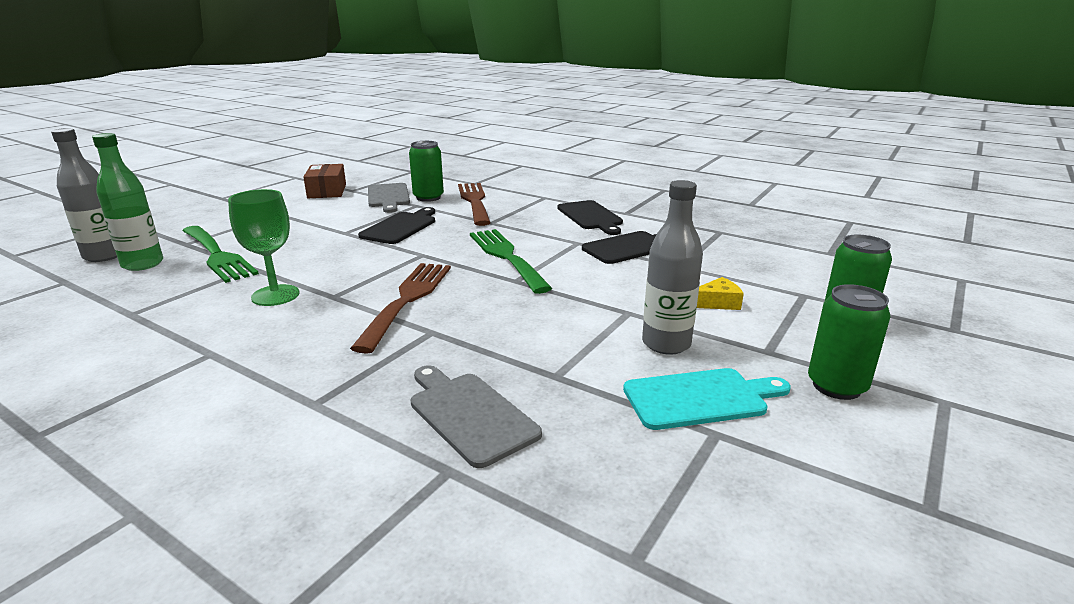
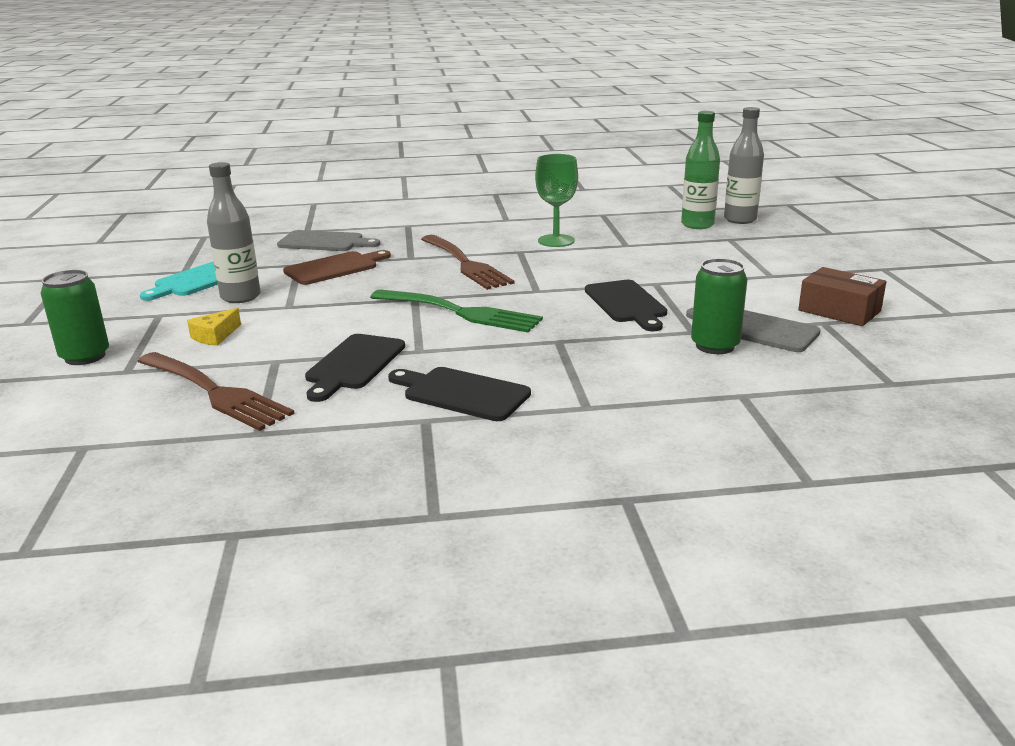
camera: 140 degrees right, 0 degrees up
(217, 255) = (677, 242): green fork -> none
(474, 201) = (650, 361): brown fork -> brown fork (215, 392)
(526, 349) = (335, 268): none -> brown cutting board
(836, 386) = (105, 309): green can -> none

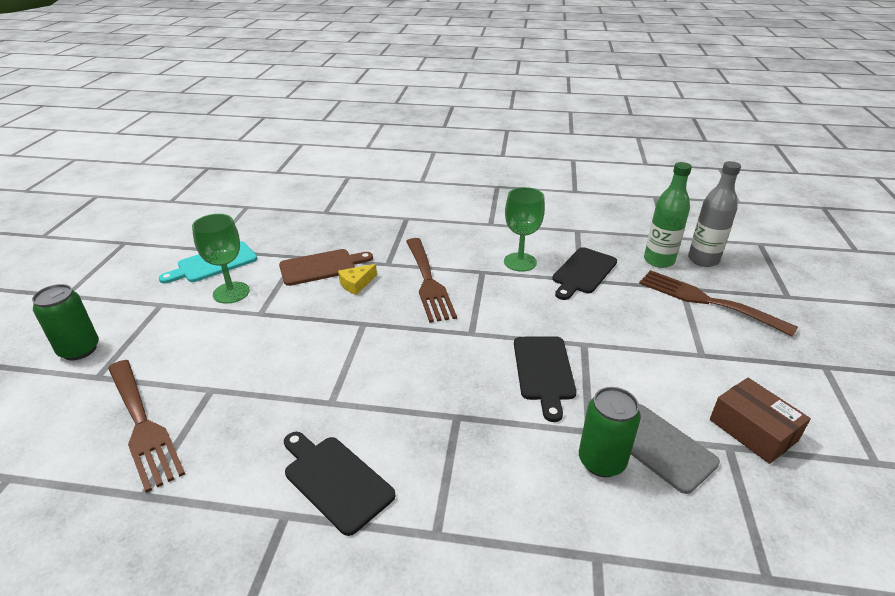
camera: 15 degrees right, 10 degrees up
(215, 336) = (184, 343): yellow cheese -> yellow cheese (356, 284)
(240, 297) = (231, 292): grey bottle -> green goblet
(324, 242) = (331, 230): grey cutting board -> none
(353, 364) = (268, 411): black cutting board -> black cutting board (583, 272)
(461, 312) = (392, 352): green fork -> none
(757, 244) = (706, 301): none -> brown fork

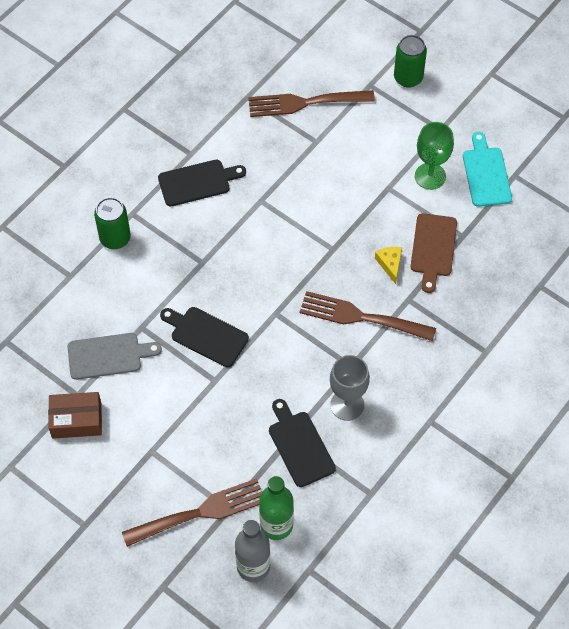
camera: 120 degrees right, 25 degrees up
(520, 262) = (347, 405): green goblet -> grey goblet
(601, 461) = (117, 318): green can -> green can (115, 238)

